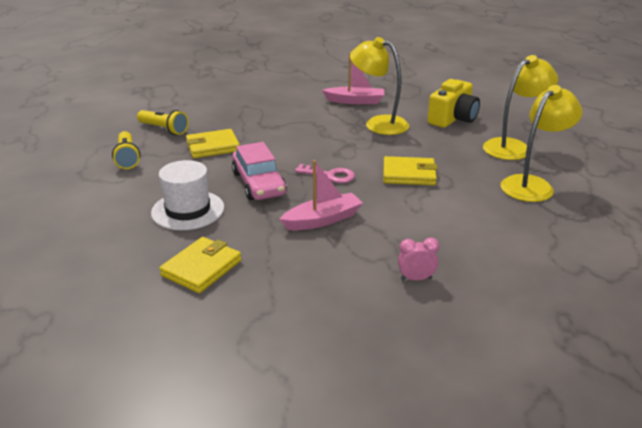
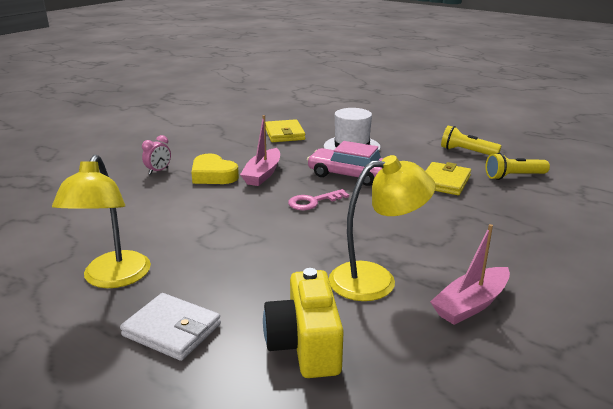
camera: 135 degrees right, 5 degrees down
(368, 242) = (213, 175): none -> yellow heart
(409, 174) = (251, 232): yellow wallet -> none
(513, 147) = (172, 330): yellow lamp -> white wallet

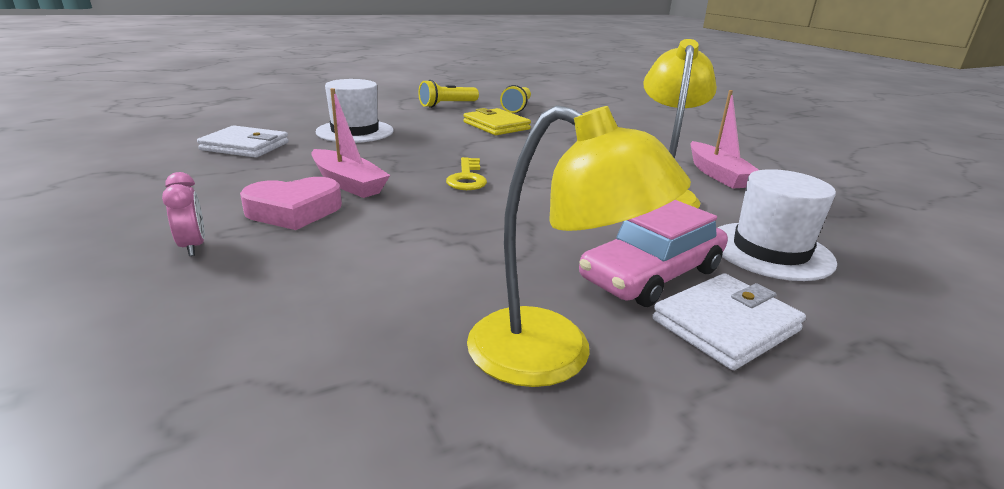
camera: 65 degrees left, 0 degrees up
(213, 175) = (294, 211): yellow heart -> pink heart
(284, 134) = (245, 146): yellow wallet -> white wallet
(305, 344) = (770, 250): yellow camera -> white hat
(313, 202) = (467, 178): pink key -> yellow key
(349, 175) = (424, 149): pink car -> pink car (651, 274)

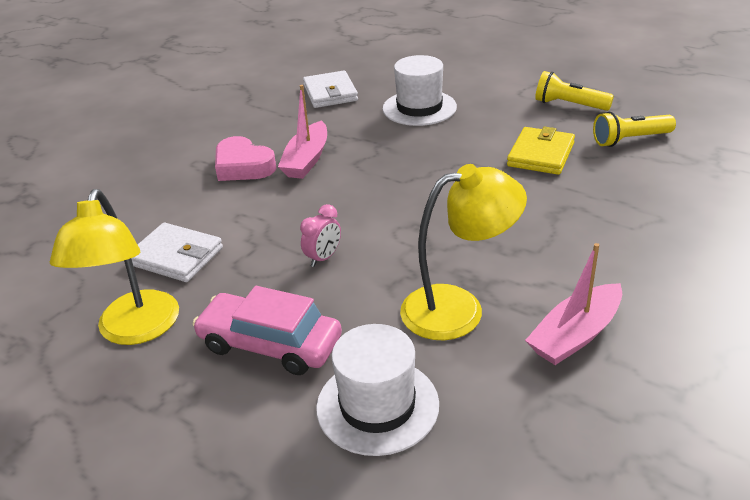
camera: 65 degrees right, 10 degrees up
(193, 246) = (172, 164): pink clock -> pink clock (323, 258)
(467, 178) = (374, 198): yellow key -> none
(725, 325) = (216, 397): white wallet -> white wallet (176, 256)

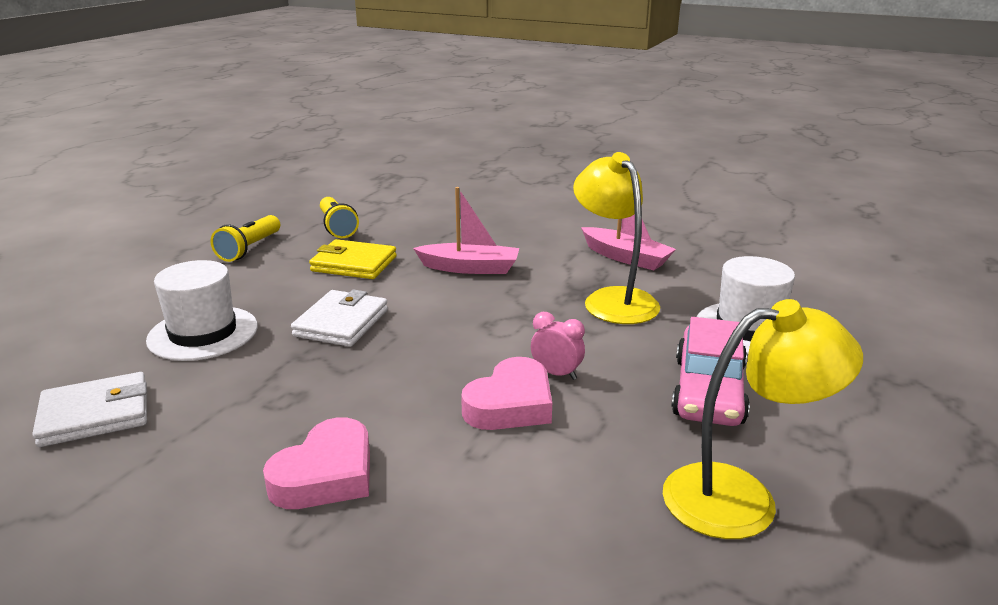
camera: 100 degrees left, 10 degrees down
(176, 256) = (580, 497): white wallet -> white wallet (341, 323)
(288, 233) = (511, 404): none -> pink heart
(307, 160) = (323, 412): pink boat -> pink boat (470, 268)

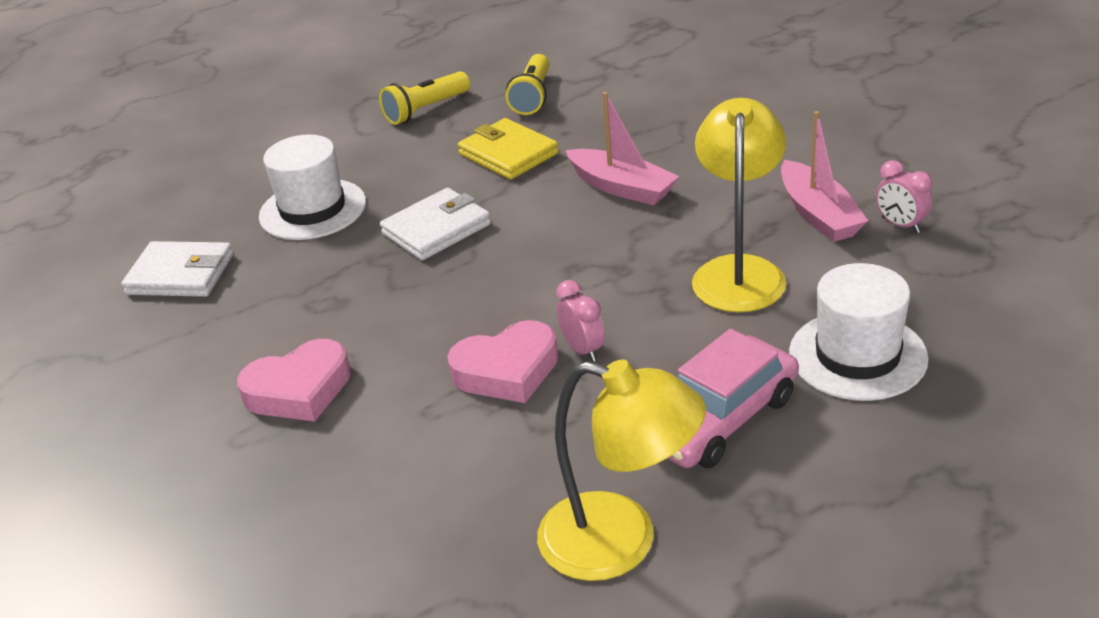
camera: 35 degrees right, 10 degrees up
(683, 253) = (900, 225): none -> pink clock

